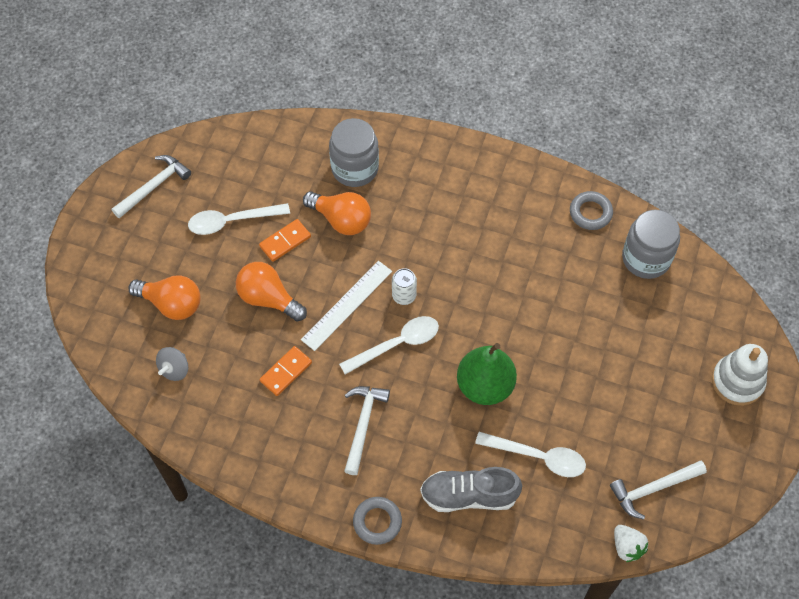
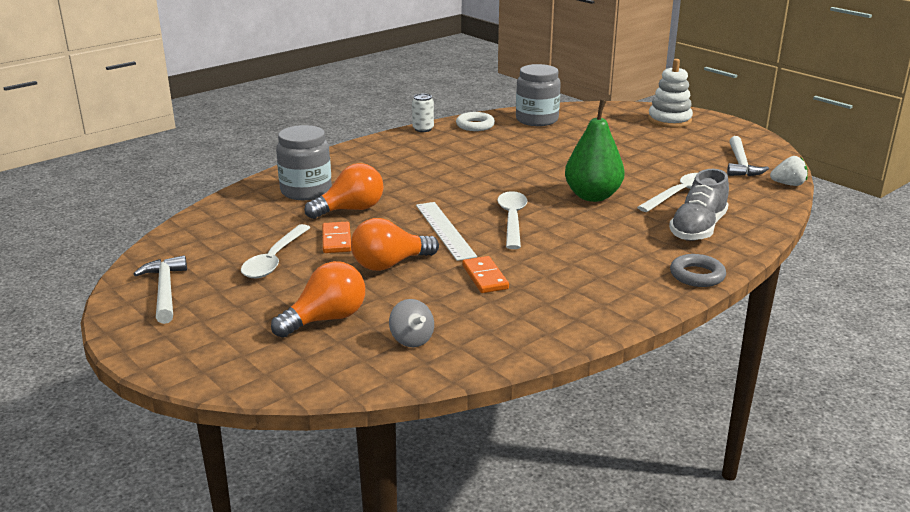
camera: 60 degrees left, 35 degrees down
(363, 424) = (583, 255): white hammer -> none
(404, 295) = (465, 204): white can -> white can (423, 129)
(590, 213) = (475, 125): grey ring -> white ring

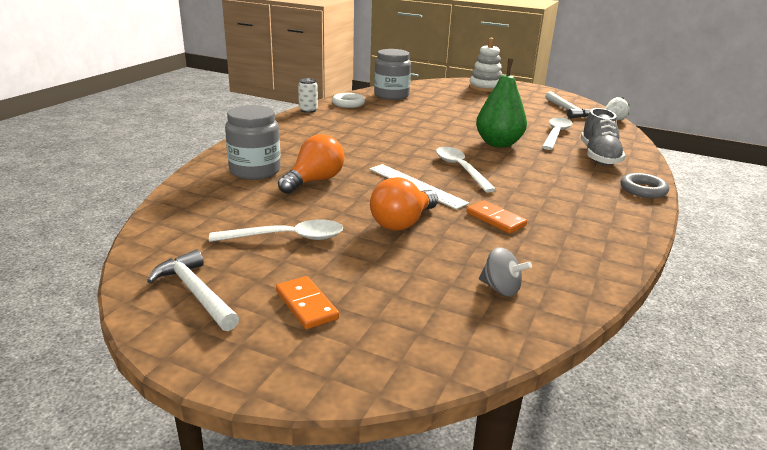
camera: 25 degrees left, 0 degrees up
(274, 259) = (287, 238): white spoon -> white spoon turned 90 degrees counterclockwise
(326, 319) = (400, 286): orange light bulb -> none
(337, 240) = (330, 209): orange domino -> orange domino (306, 305)

